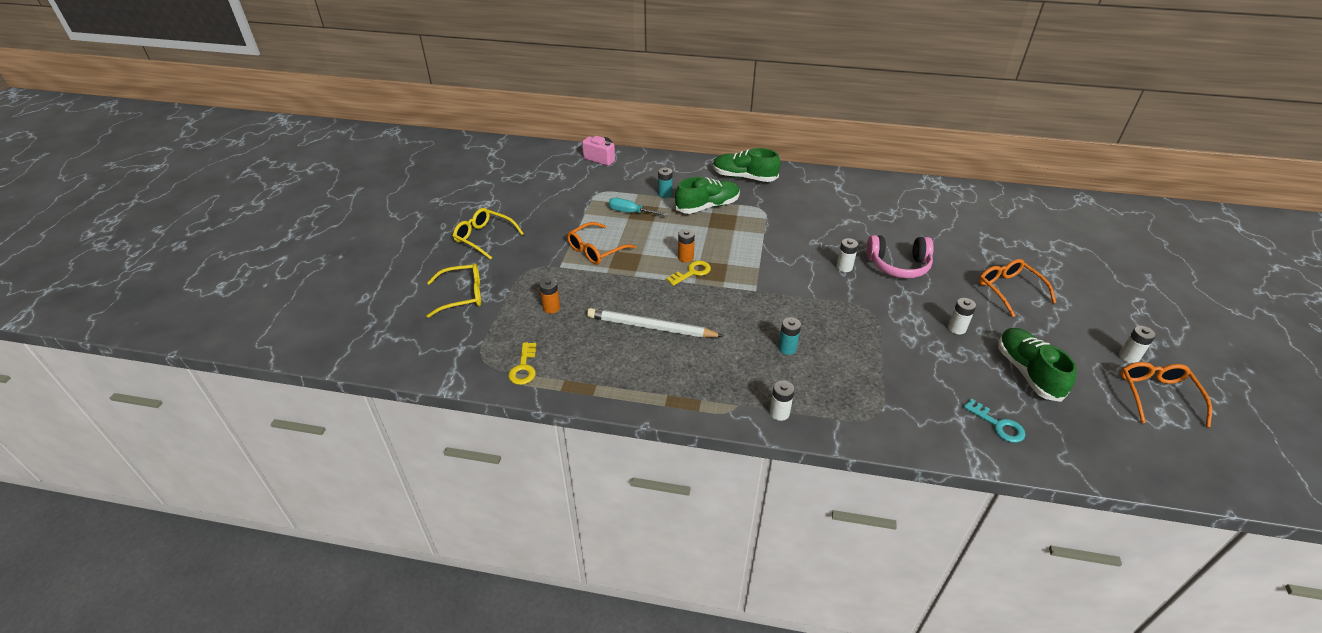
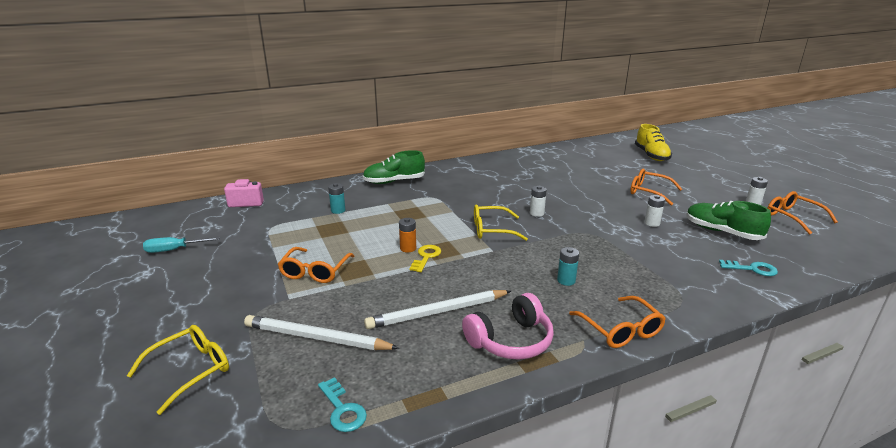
camera: 35 degrees left, 15 degrees down
(484, 238) = (170, 304): yellow glasses -> yellow glasses (492, 230)
(524, 367) = (342, 409): yellow key -> turquoise key
(551, 308) = (317, 338): orange battery -> white pencil
(631, 212) = (319, 232): turquoise screwdriver -> turquoise screwdriver (174, 250)
(707, 206) = (386, 208): green shoe -> none
(779, 413) = (620, 330): white battery -> orange glasses
(898, 265) = (569, 200): pink headphones -> pink headphones (511, 341)
(1087, 242) = (651, 155): none -> yellow shoe

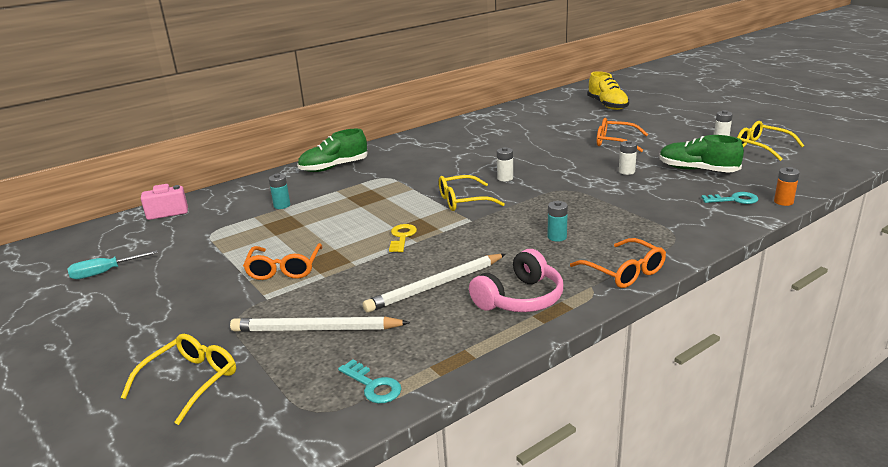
camera: 10 degrees left, 0 degrees up
(408, 248) = (378, 231): orange battery -> orange battery (783, 202)
(793, 217) = (762, 147): orange glasses -> yellow glasses

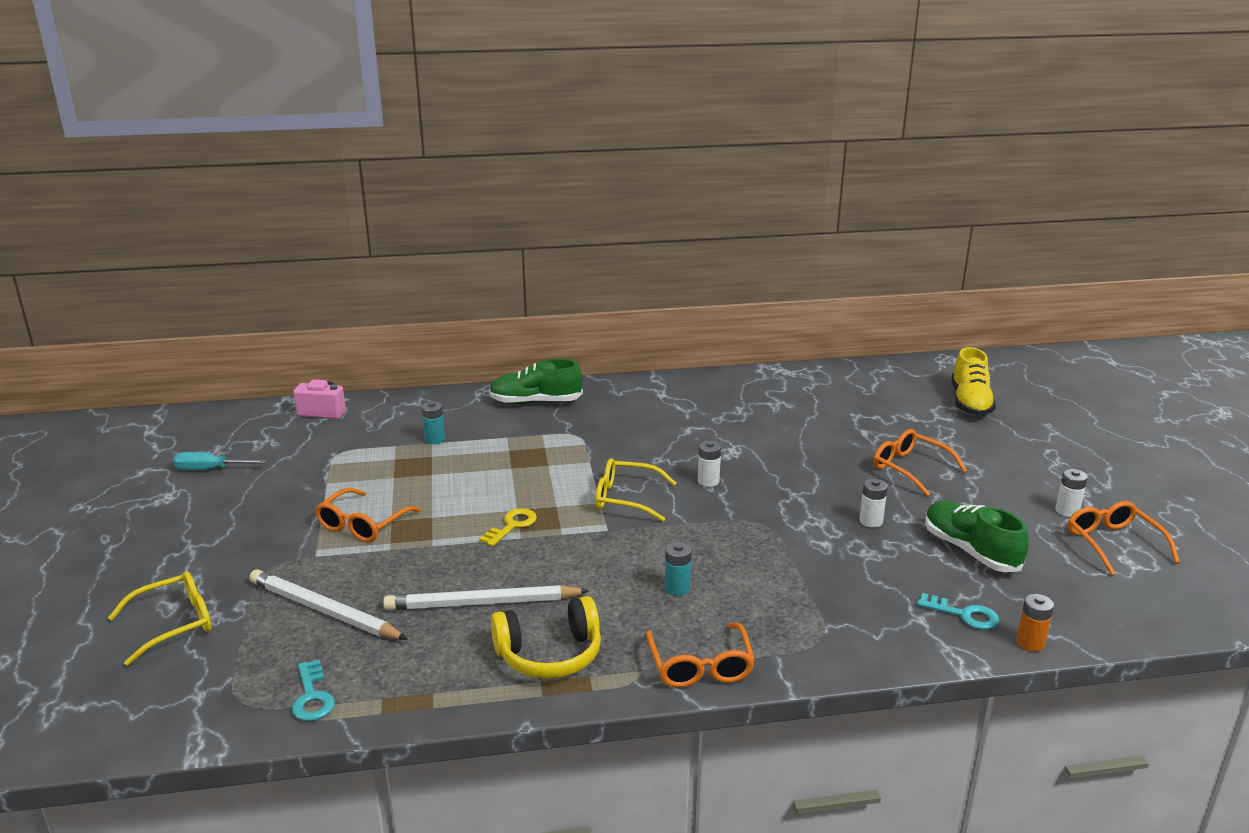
camera: 25 degrees right, 0 degrees up
(520, 299) = (550, 655): pink headphones -> yellow headphones
(762, 147) = (1113, 544): yellow glasses -> orange glasses

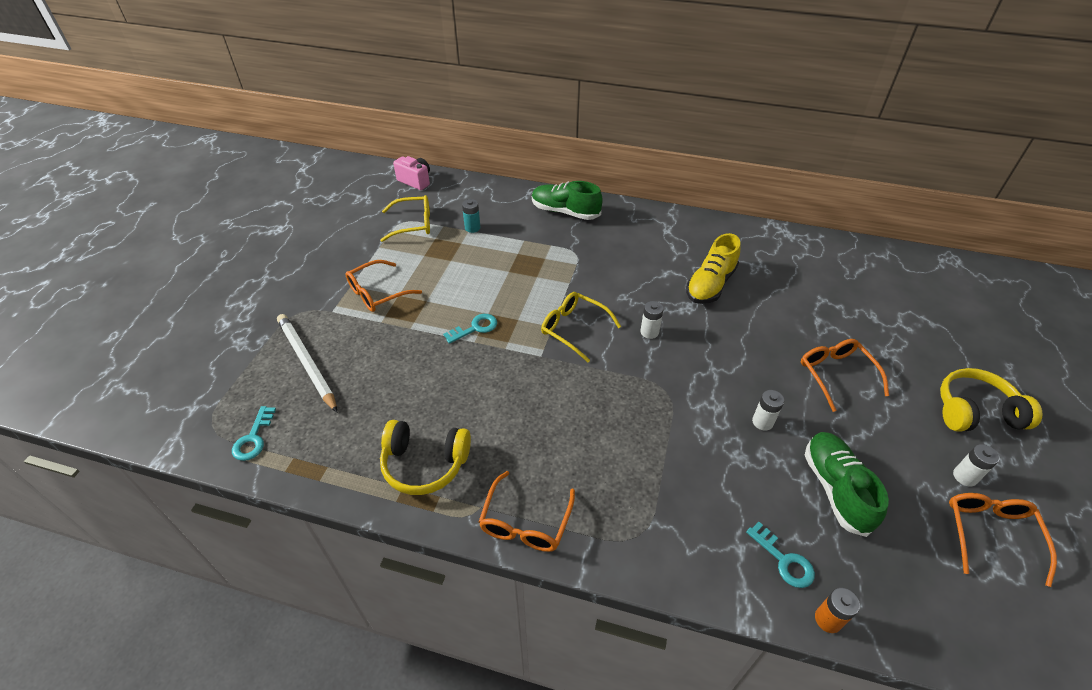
camera: 25 degrees right, 20 degrees up
(174, 624) = (216, 341): yellow glasses -> yellow glasses (413, 224)
(210, 469) = (316, 213): turquoise screwdriver -> none
(483, 603) = (410, 395): white pencil -> none
(512, 526) = (475, 328): yellow key -> turquoise key
(677, 588) = (557, 435): turquoise battery -> none
(970, 403) = (942, 316): yellow shoe -> yellow shoe (710, 285)
(1043, 464) = (975, 411): none -> yellow headphones

